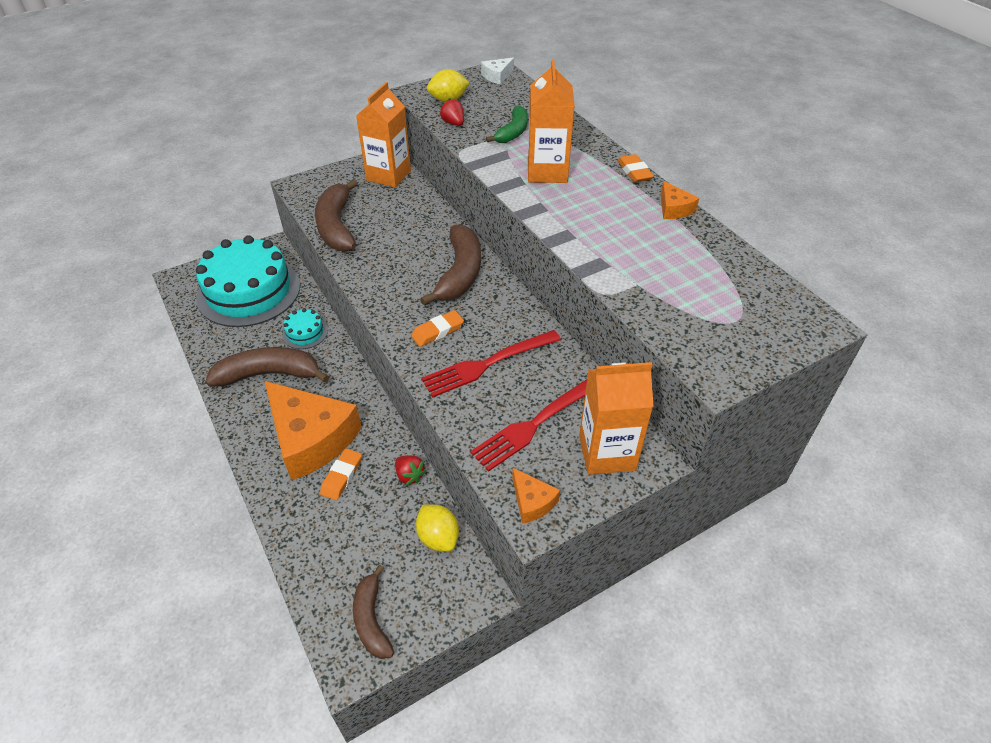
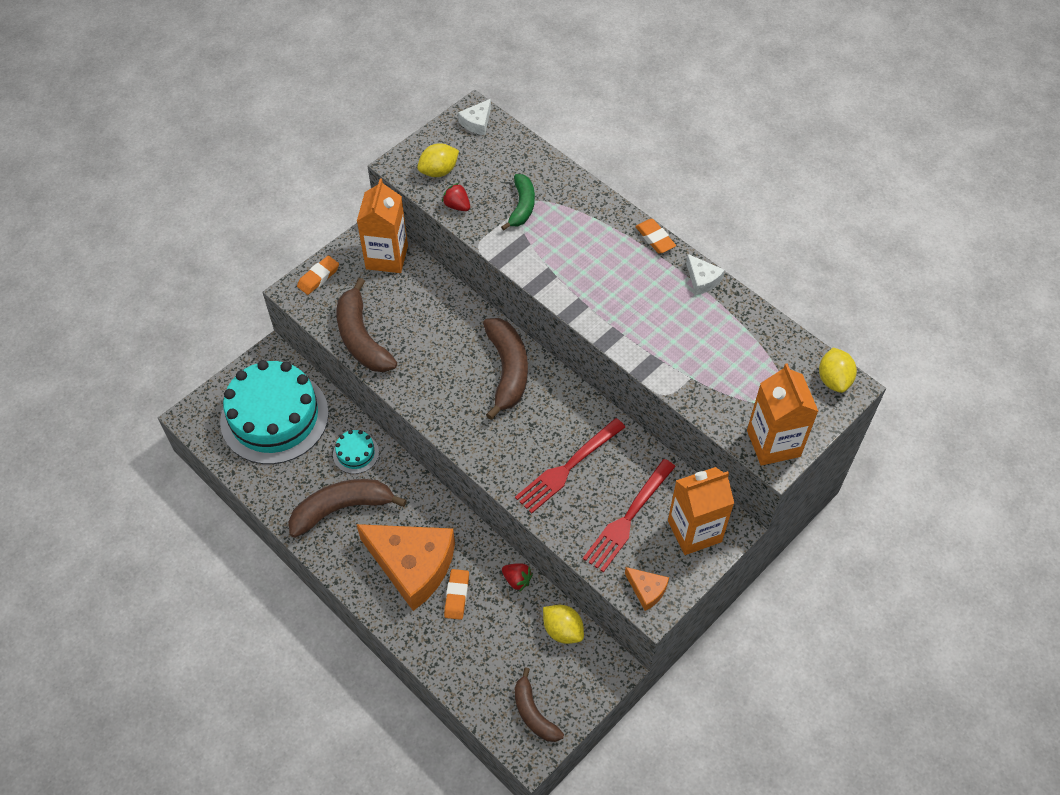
camera: 15 degrees left, 10 degrees up
(437, 331) = (510, 442): orange eraser -> orange eraser (318, 277)
(547, 172) = (572, 256): orange carton -> orange carton (773, 443)
(674, 209) = (702, 279): orange cheese -> white cheese
(804, 315) = (833, 379): none -> yellow lemon

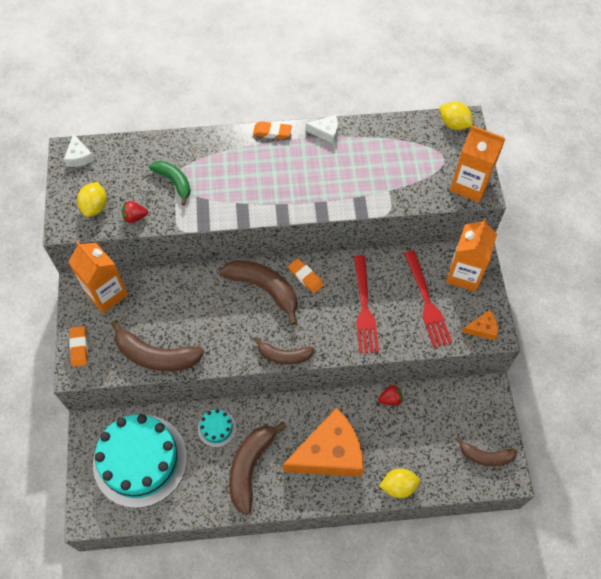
camera: 50 degrees left, 5 degrees up
(453, 436) = (284, 355): none -> brown banana
(456, 595) = (372, 442): orange eraser -> orange eraser (305, 277)
(562, 630) = (444, 399): yellow lemon -> yellow lemon (398, 486)

